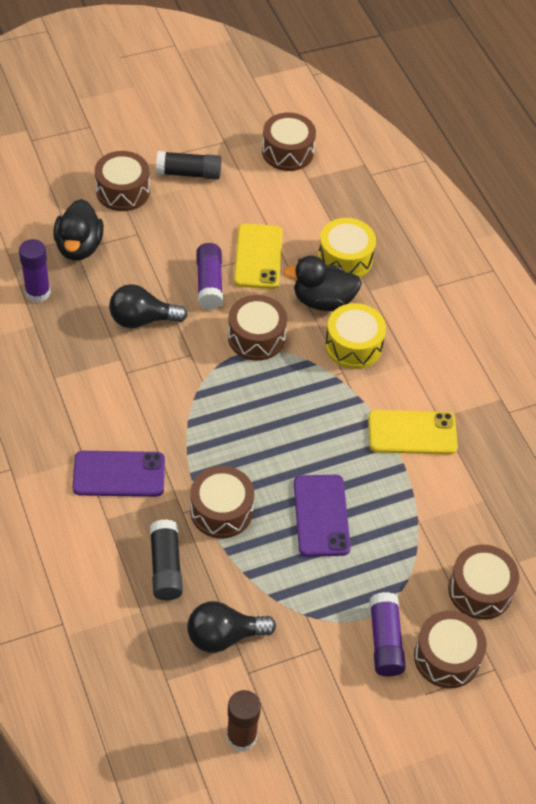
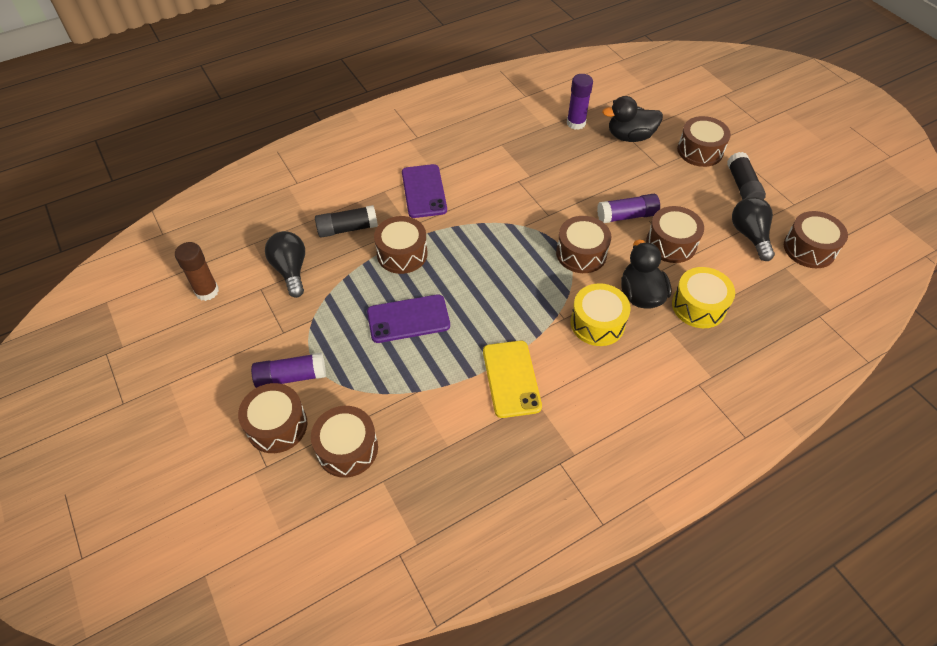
camera: 85 degrees right, 0 degrees up
(142, 319) = (572, 182): black light bulb -> black light bulb (749, 235)
(258, 256) = (671, 243): yellow phone -> brown drum

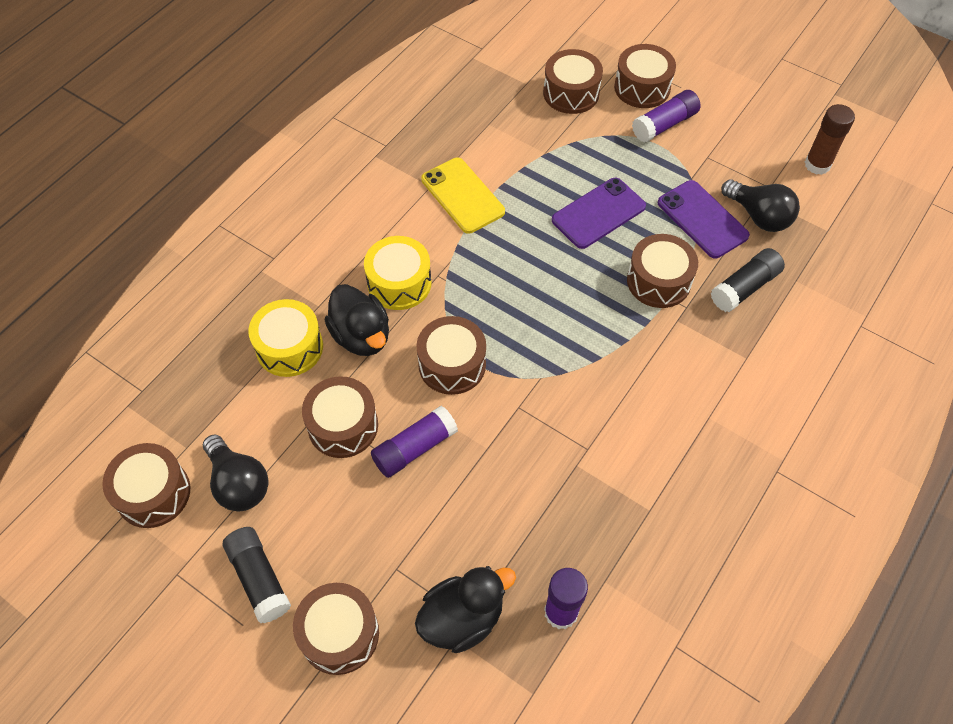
camera: 155 degrees right, 5 degrees up
(424, 191) = (697, 378): purple phone -> purple phone (702, 219)

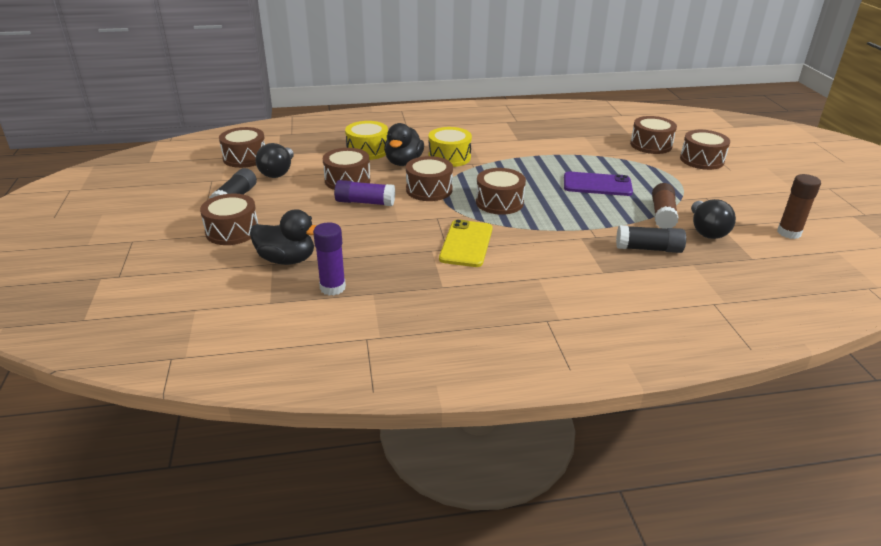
camera: 45 degrees right, 25 degrees down
(462, 195) = (529, 148): yellow phone -> yellow phone (466, 244)
(658, 281) = (594, 220): brown drum -> brown drum (499, 202)
(664, 125) = (695, 176): purple glue stick -> none
(702, 219) = (662, 214): purple phone -> brown glue stick

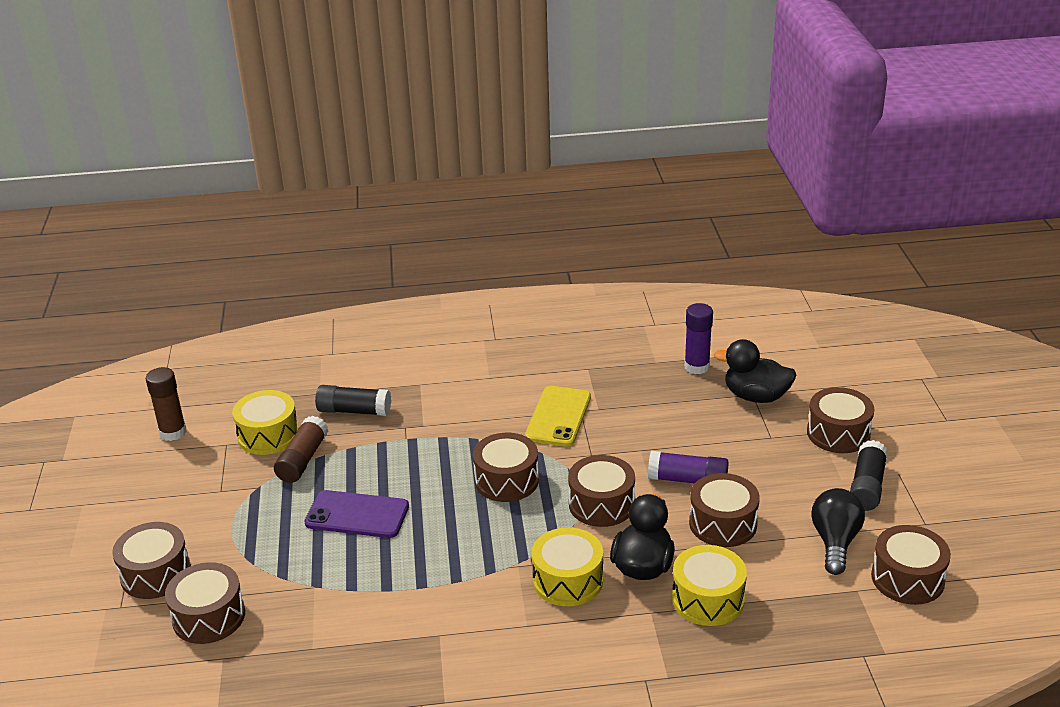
camera: 175 degrees left, 0 degrees up
(706, 231) = (268, 435): black light bulb -> yellow drum

